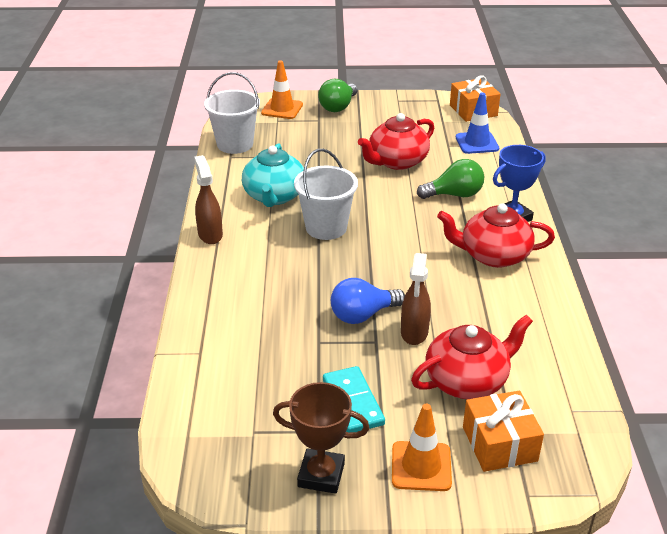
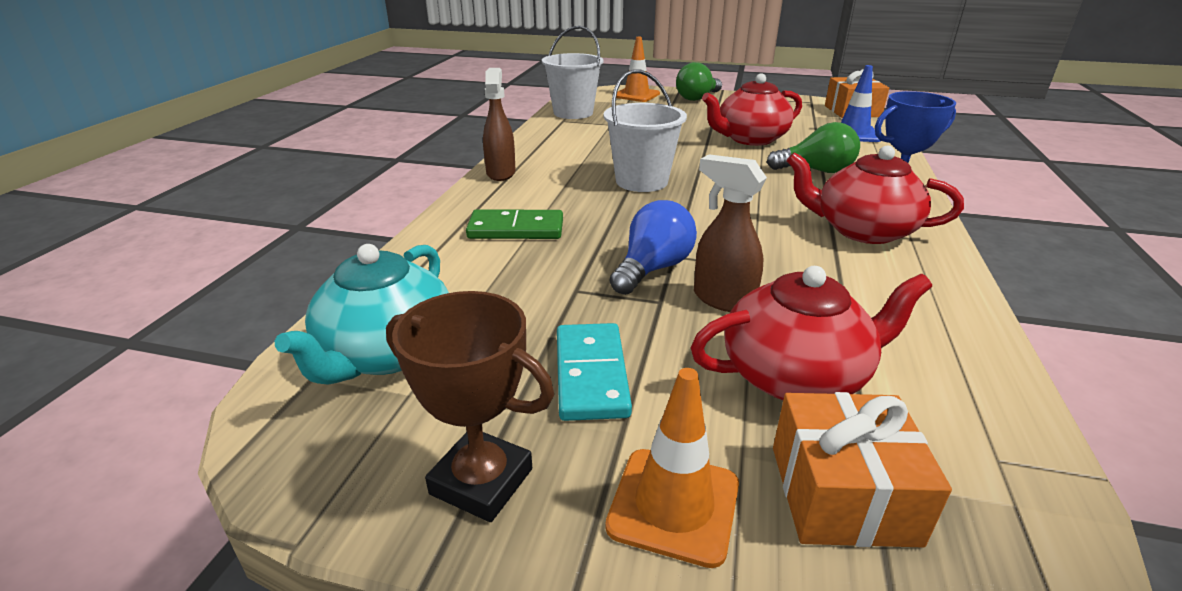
camera: 15 degrees right, 5 degrees down
(252, 294) = (516, 229): none -> green domino
(274, 196) = (593, 151): turquoise teapot -> turquoise teapot (386, 353)
(362, 315) = (653, 269): blue light bulb -> blue light bulb turned 135 degrees clockwise
(414, 333) = (722, 299): brown spray bottle -> brown spray bottle turned 105 degrees clockwise

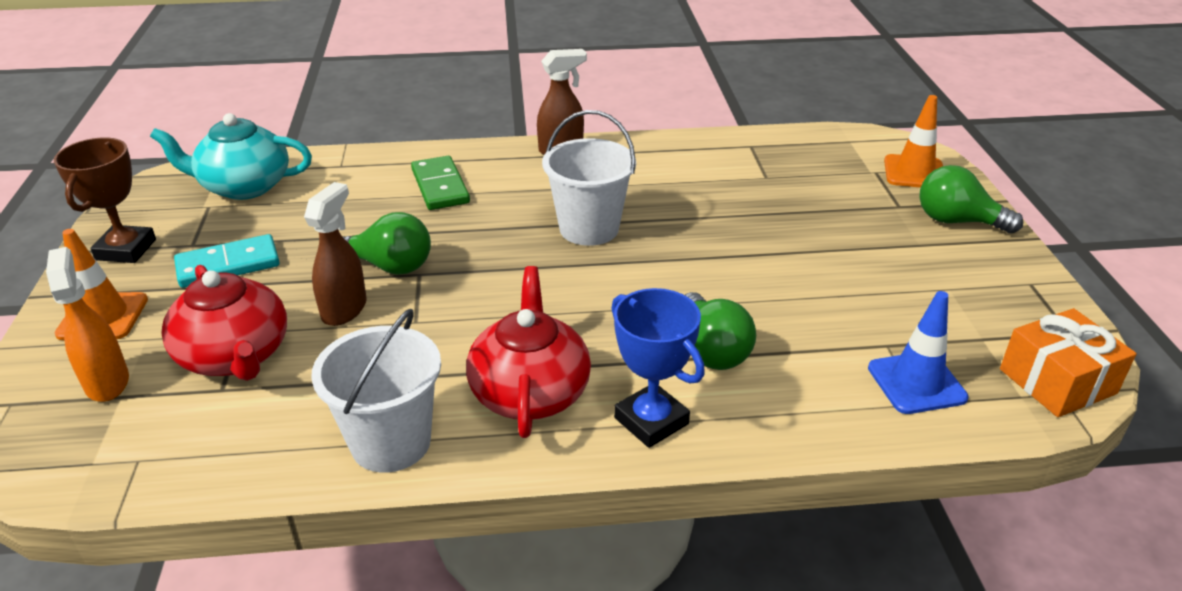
camera: 70 degrees right, 5 degrees up
(573, 113) = (786, 146): white bucket -> white bucket (391, 442)
(653, 269) = (389, 266): blue light bulb -> green light bulb
(750, 139) = (799, 286): red teapot -> none
(842, 494) = (107, 382): orange gift -> orange spray bottle

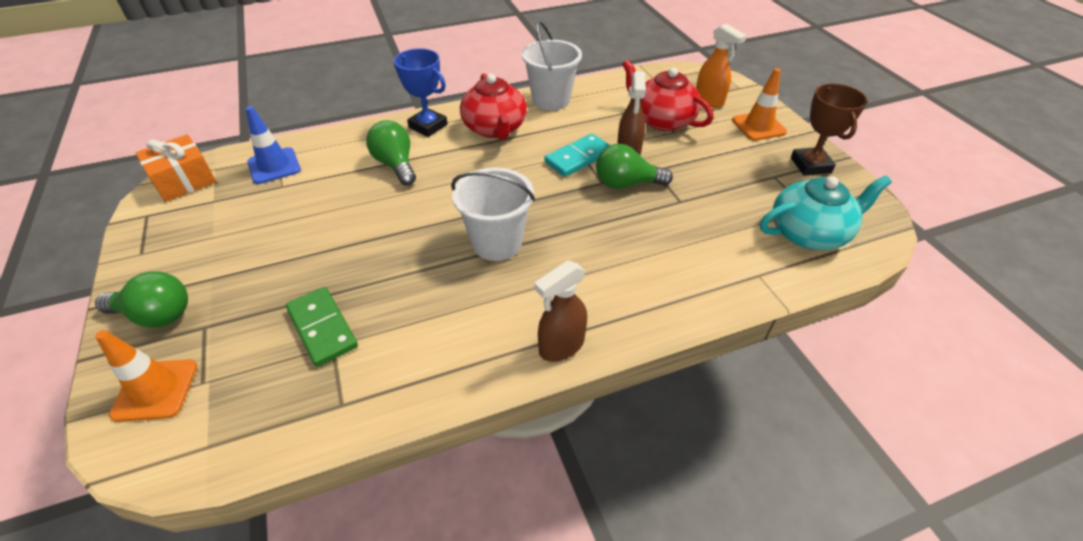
camera: 165 degrees right, 10 degrees up
(228, 265) = (731, 166): turquoise domino -> turquoise domino (578, 157)
(440, 186) = (648, 266): green domino -> green domino (322, 328)

